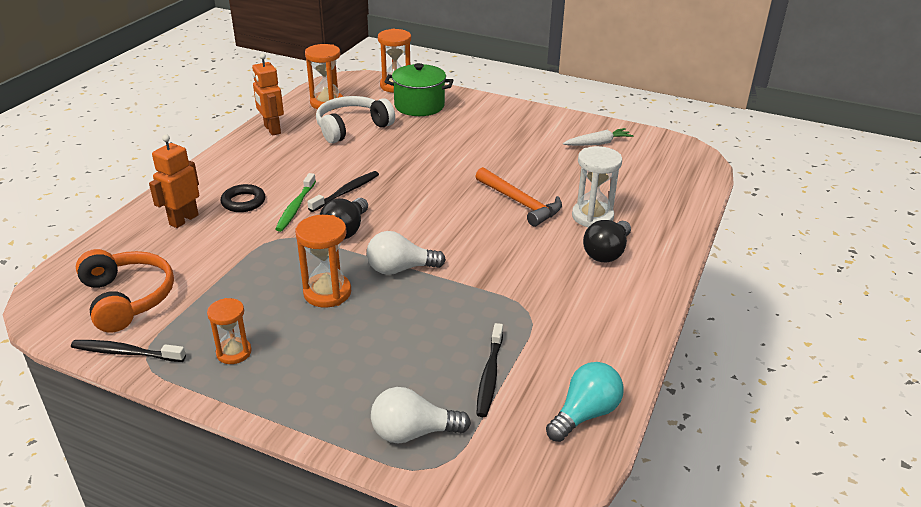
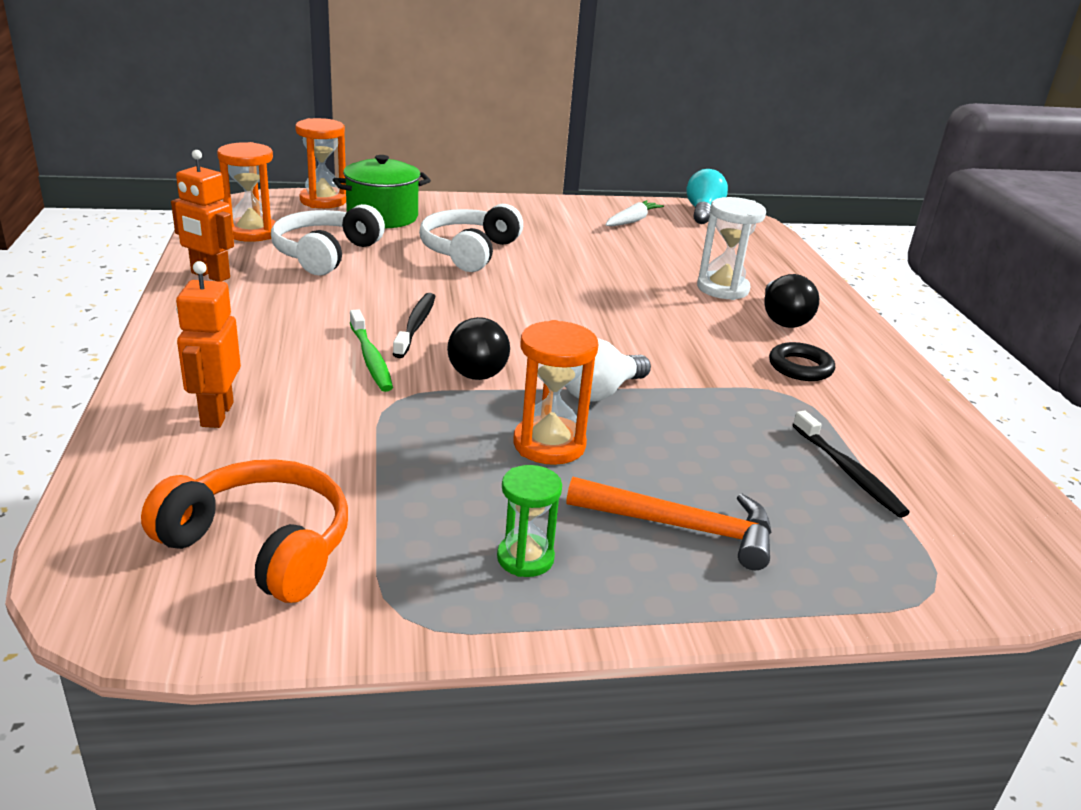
camera: 35 degrees left, 5 degrees down
(126, 353) = (360, 621): black toothbrush -> none
(234, 352) = (525, 558): orange hourglass -> green hourglass
(243, 202) = (283, 369): black ring -> black ring (800, 367)
(413, 432) = (862, 563): white light bulb -> none
(444, 145) = (469, 251): none -> white headphones
(520, 203) = (634, 292): orange hammer -> orange hammer (681, 527)
(585, 414) = (981, 476): turquoise light bulb -> turquoise light bulb (703, 212)

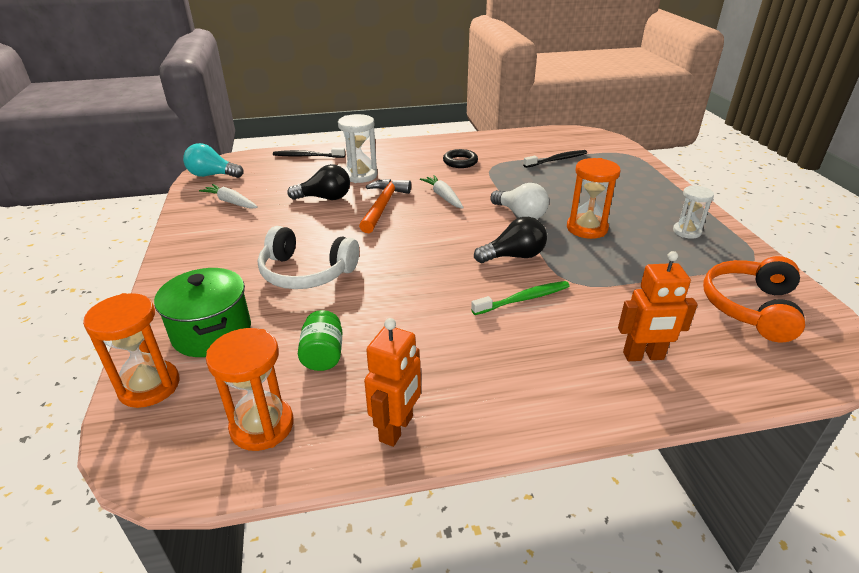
camera: 90 degrees left, 5 degrees up
(325, 254) = (323, 355): white headphones -> green jar
(416, 325) = (461, 285): black toothbrush -> black toothbrush (307, 156)
(525, 558) = (686, 232): green hourglass -> white hourglass
(659, 339) = (443, 196): none -> white carrot
(681, 527) = (630, 196): orange hammer -> orange hammer (383, 206)
(783, 318) = (399, 161): black light bulb -> black light bulb (325, 198)

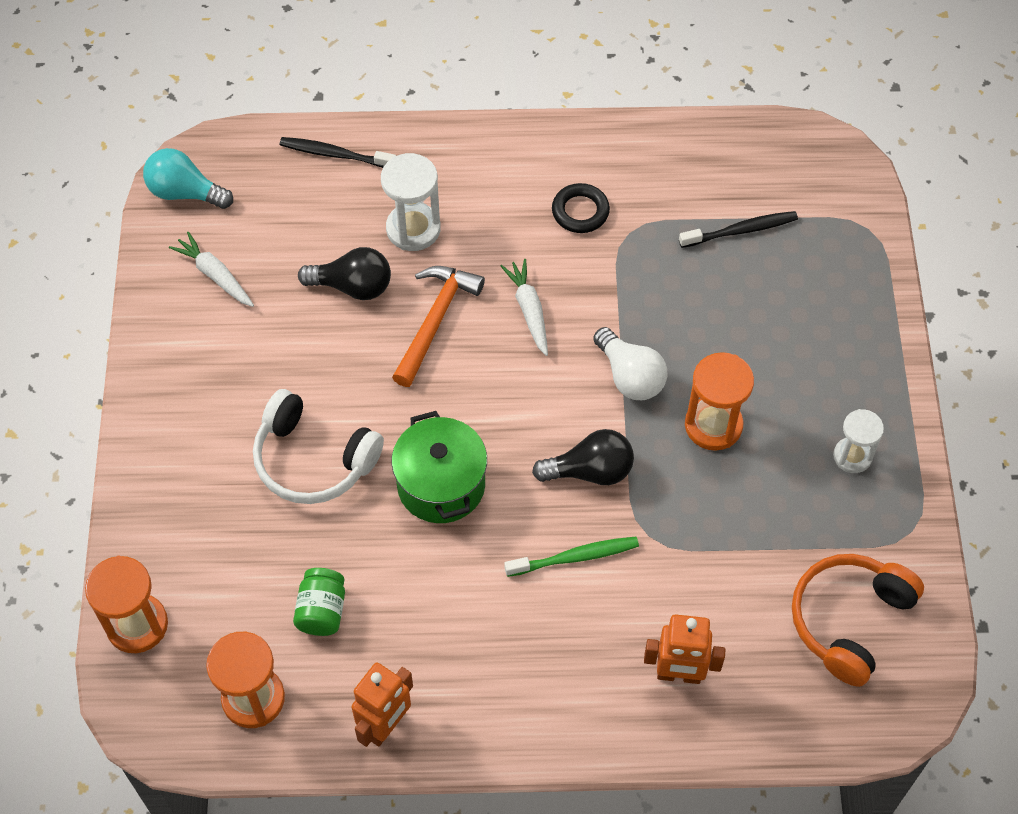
camera: 10 degrees right, 25 degrees up
(212, 332) = (199, 552): green pot -> green pot (441, 485)

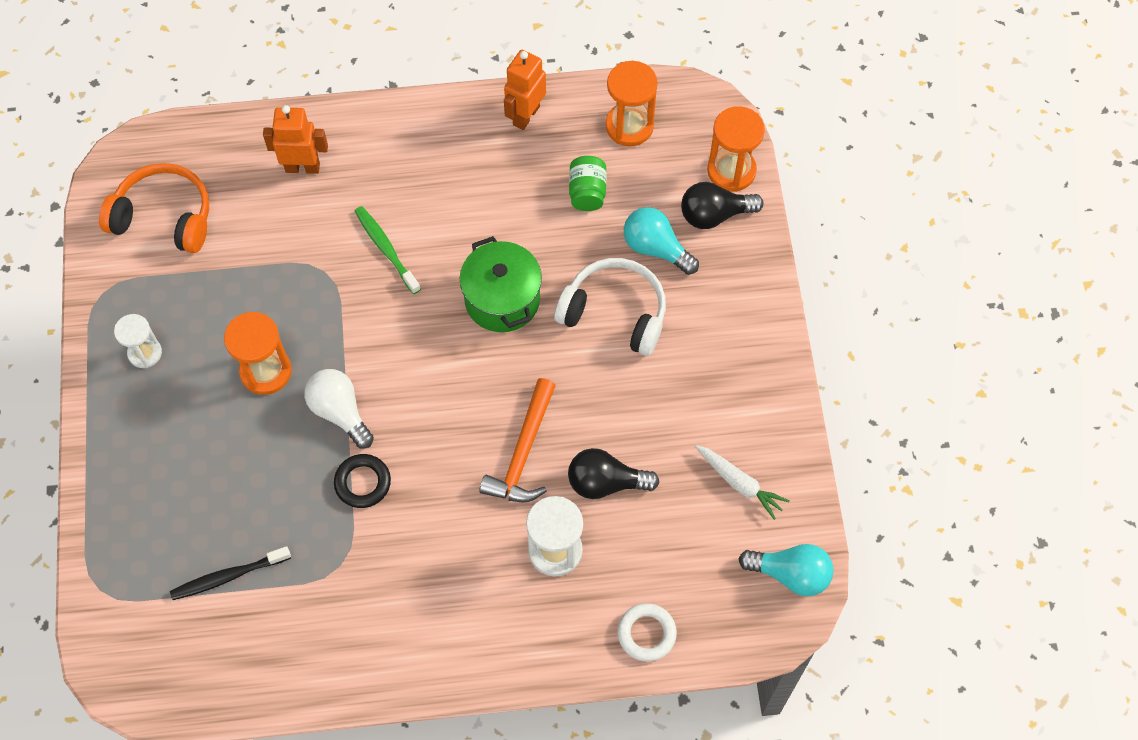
camera: 175 degrees right, 5 degrees up
(251, 532) = (656, 248): none -> turquoise light bulb
(335, 154) = (646, 633): black toothbrush -> white ring
(529, 310) = (435, 471): white carrot -> none
(575, 557) = (386, 249): green toothbrush -> green toothbrush turned 75 degrees clockwise
(580, 211) = (389, 585): black ring -> black ring (363, 483)
(590, 471) = (375, 322): black light bulb -> black light bulb (714, 215)
(849, 620) = (164, 217): orange headphones -> orange headphones turned 105 degrees counterclockwise

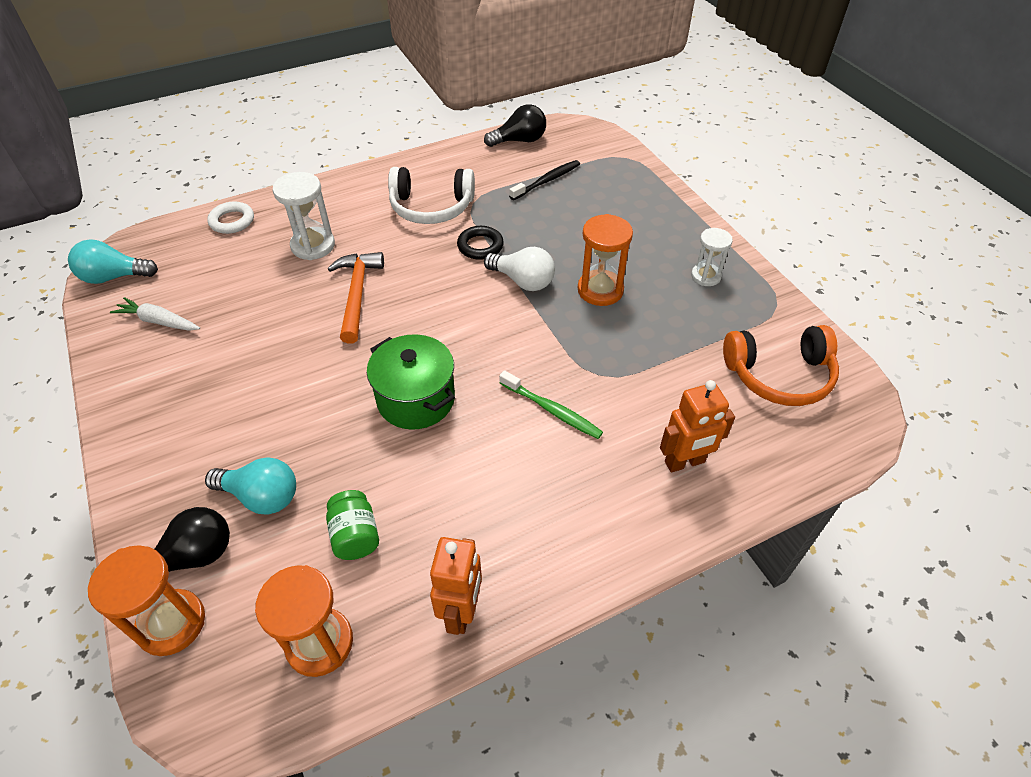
camera: 160 degrees right, 15 degrees down
(606, 482) = (280, 293): black light bulb -> black light bulb (519, 141)
(615, 313) = (297, 420): white headphones -> white headphones (431, 207)

